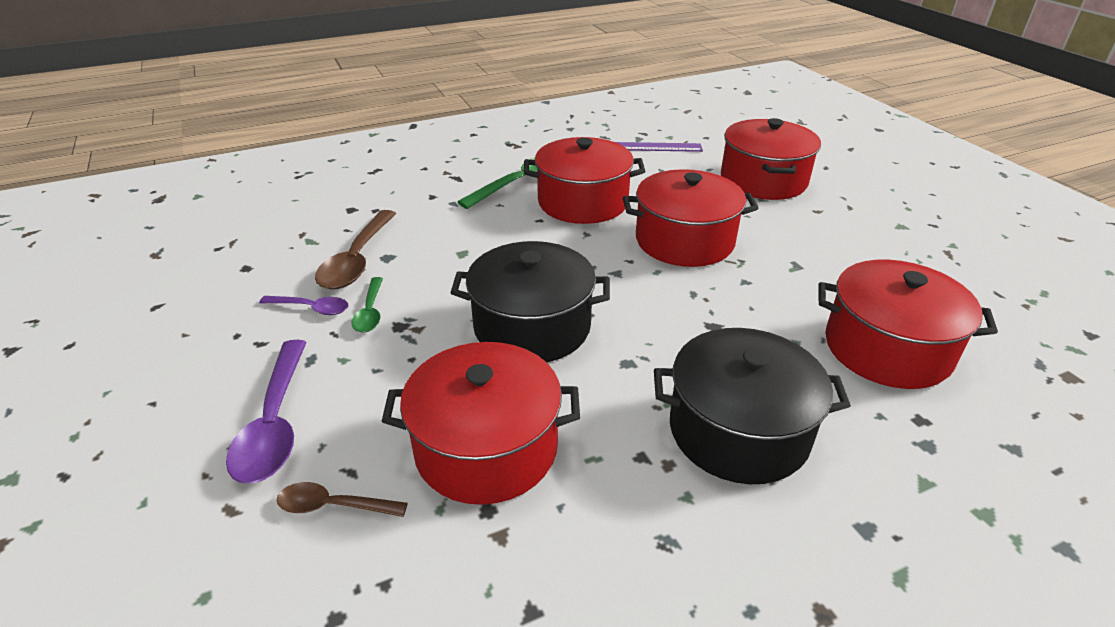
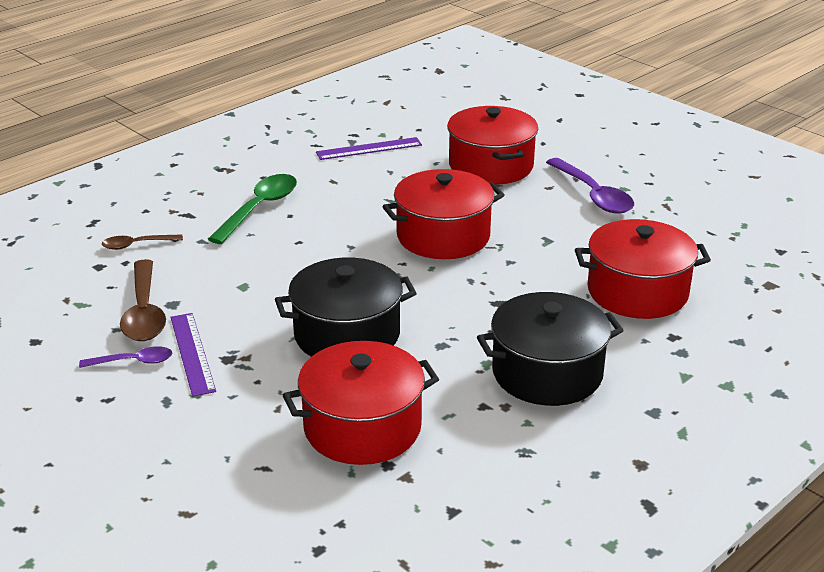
camera: 20 degrees left, 5 degrees down
(275, 423) = (175, 452): purple spoon -> purple spoon (593, 195)
(333, 506) = (267, 491): brown spoon -> brown spoon (136, 245)
(370, 312) = (192, 353): green spoon -> purple ruler
(583, 202) = (331, 217): red pot -> none

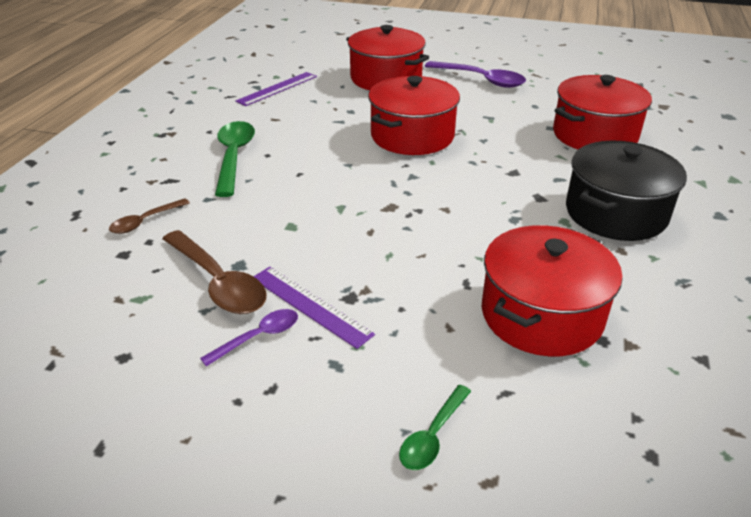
camera: 30 degrees left, 5 degrees up
(180, 471) = (432, 436): none -> green spoon
(347, 334) = (430, 237): black pot -> none

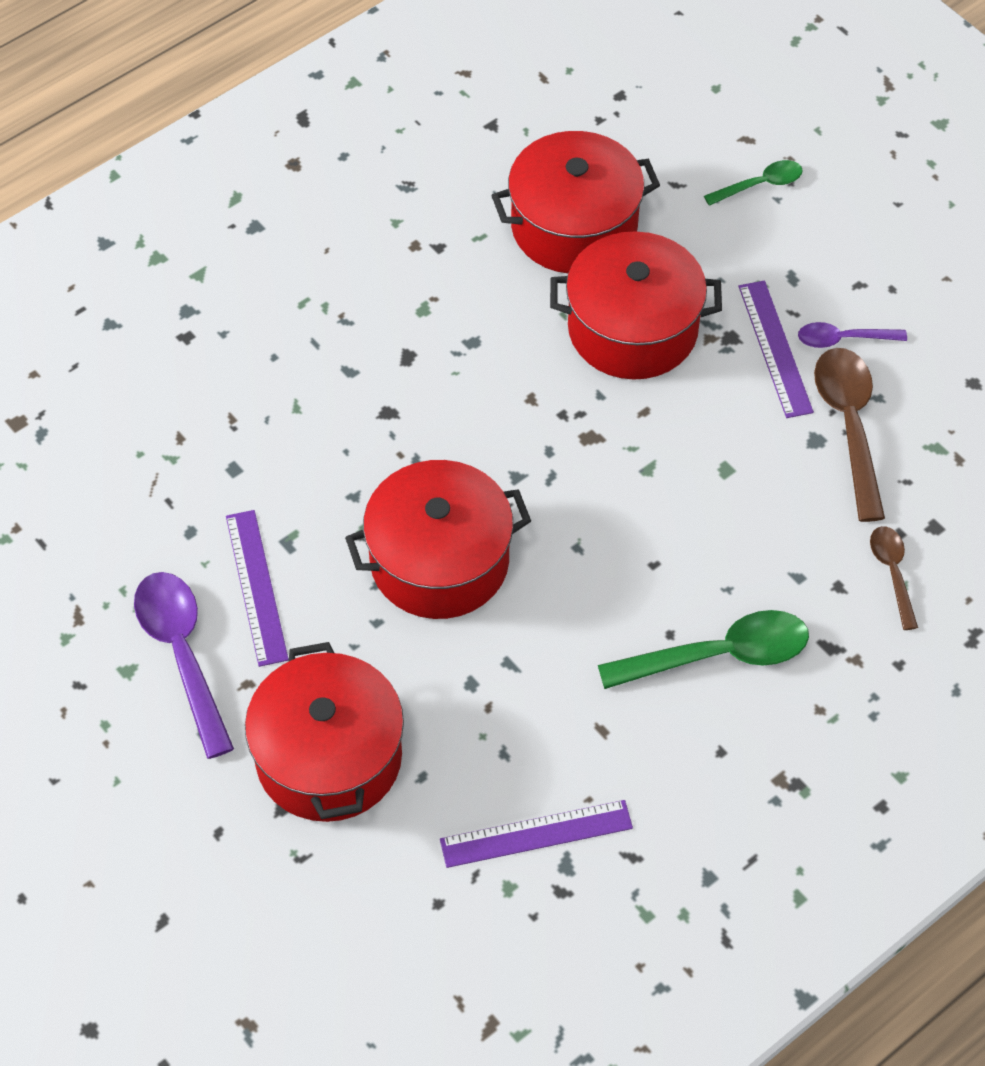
camera: 145 degrees left, 20 degrees up
(145, 221) = (892, 572): brown spoon -> brown spoon turned 90 degrees counterclockwise
(234, 157) = (719, 655): green spoon -> green spoon turned 135 degrees counterclockwise
(481, 102) = (256, 587): none -> purple ruler
(594, 135) = (199, 420): red pot -> red pot (632, 329)
(615, 213) = (356, 289): black pot -> none

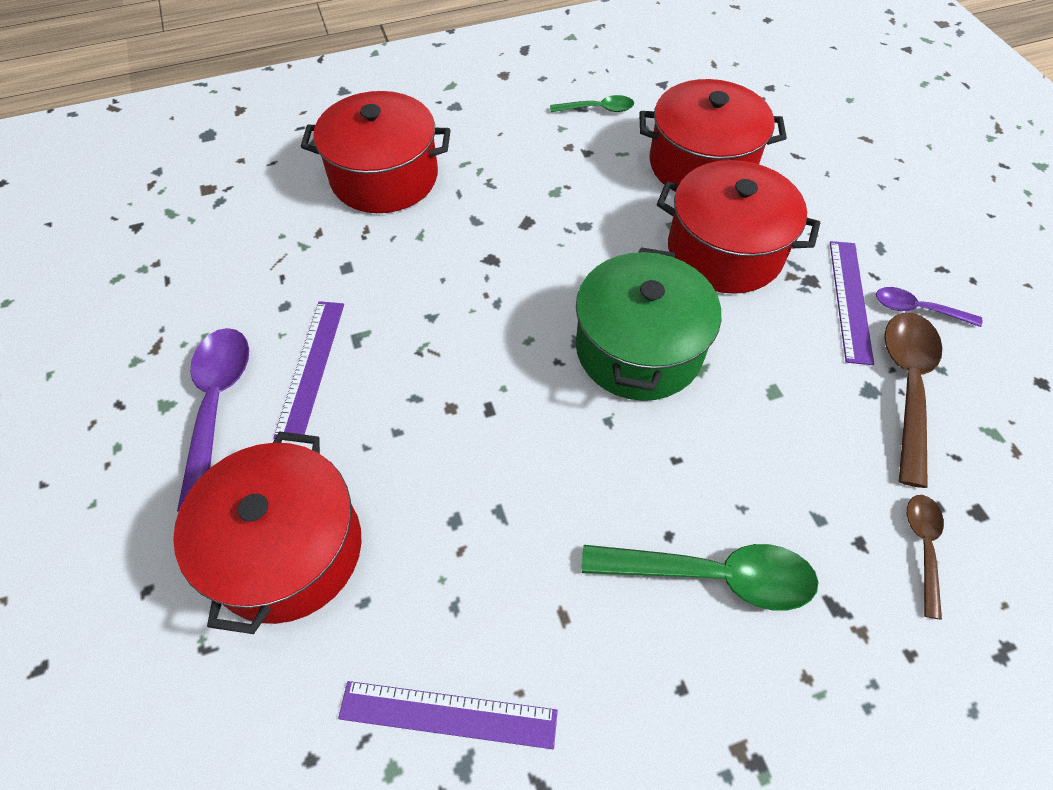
camera: 20 degrees right, 0 degrees up
(439, 561) = (477, 394): red pot -> red pot (384, 177)
(580, 465) = (638, 349): none -> green pot
(760, 185) = (869, 172): green spoon -> green spoon (598, 109)

